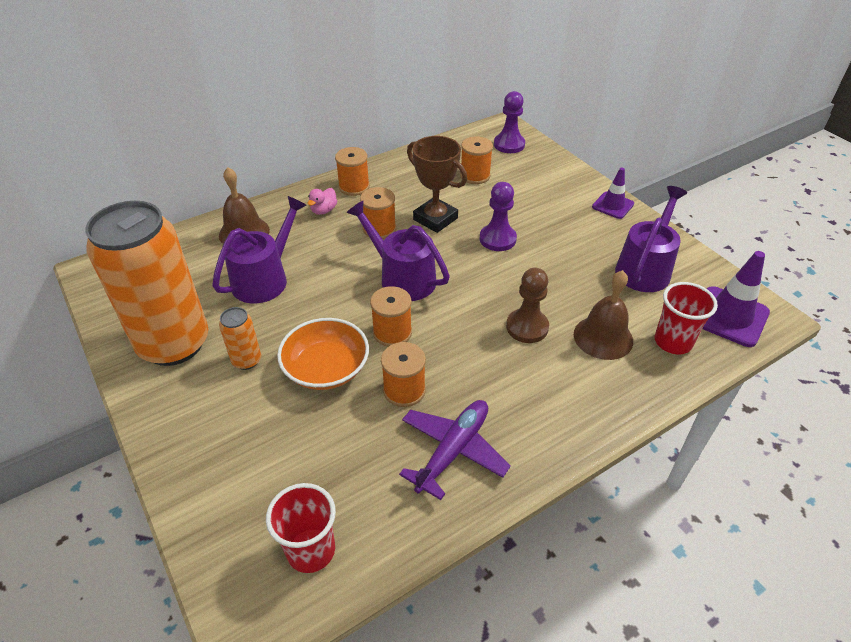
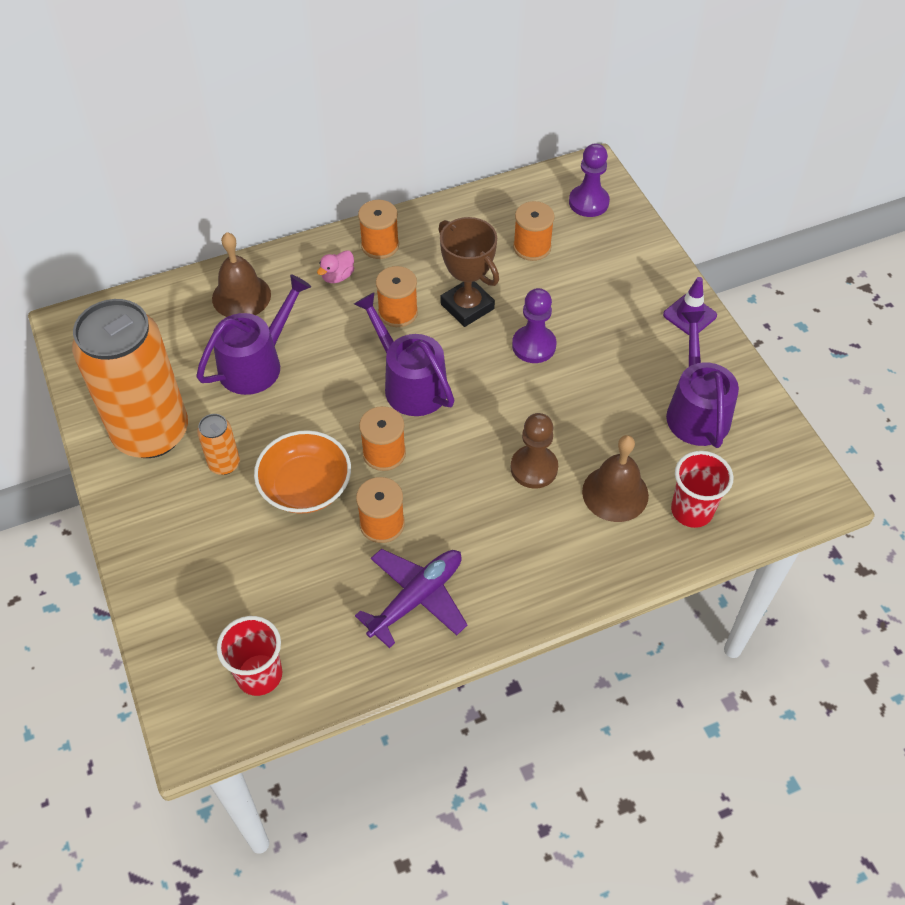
camera: 10 degrees right, 10 degrees up
(645, 268) = (696, 411): purple watering can -> purple watering can turned 45 degrees counterclockwise
(729, 316) = (770, 488): purple traffic cone -> none

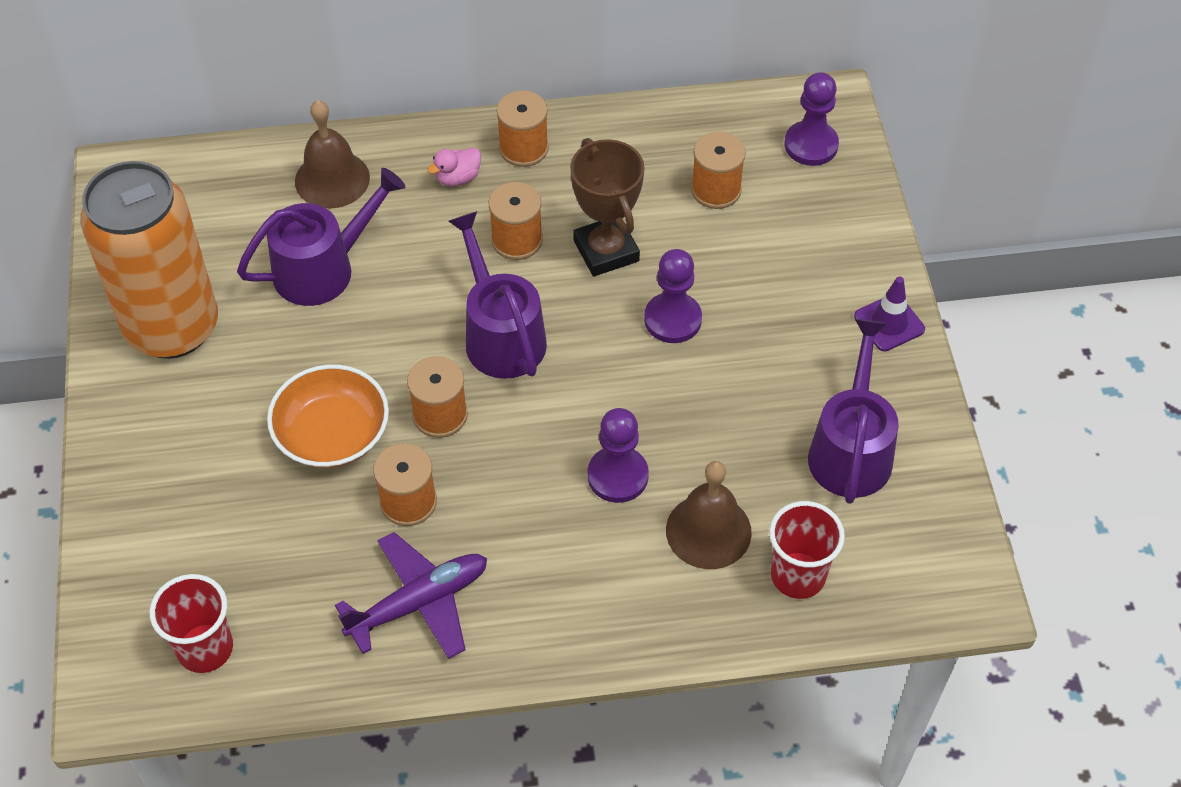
camera: 15 degrees right, 0 degrees up
(224, 464) = (245, 385): orange can -> none
(534, 468) = (617, 476): brown pawn -> purple pawn

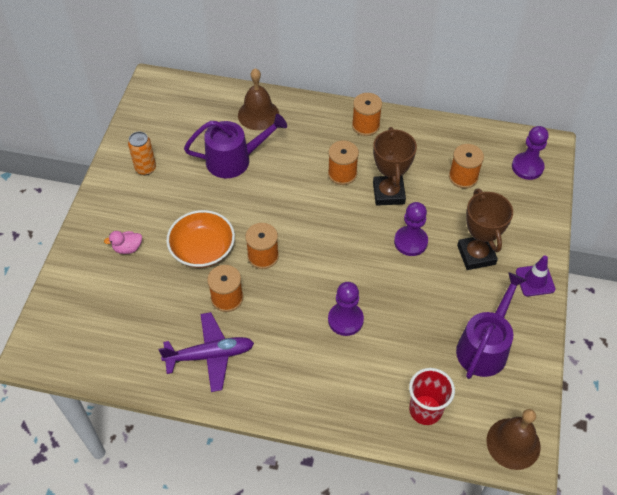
camera: 20 degrees right, 0 degrees up
(172, 327) = (145, 168): orange can -> orange can, size x0.41
(205, 648) = (90, 343): red cup -> none
(458, 178) = (324, 132): pink duck -> pink duck (127, 248)
(501, 335) = (313, 222): purple watering can -> none
(708, 531) = (384, 367): brown bell -> brown bell (513, 443)
(784, 310) = (476, 255): none -> brown trophy

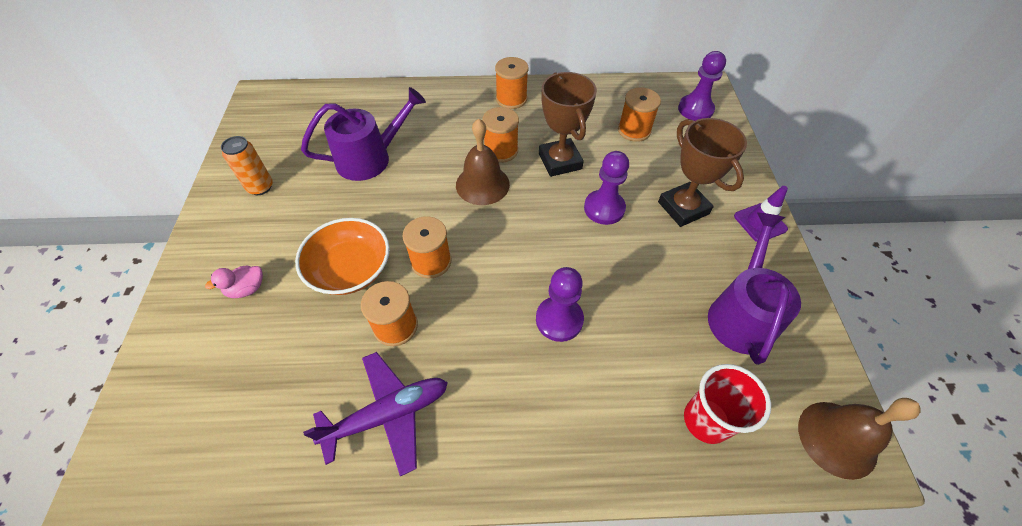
camera: 15 degrees left, 0 degrees up
(258, 114) = (388, 108): brown bell -> brown bell (482, 184)

